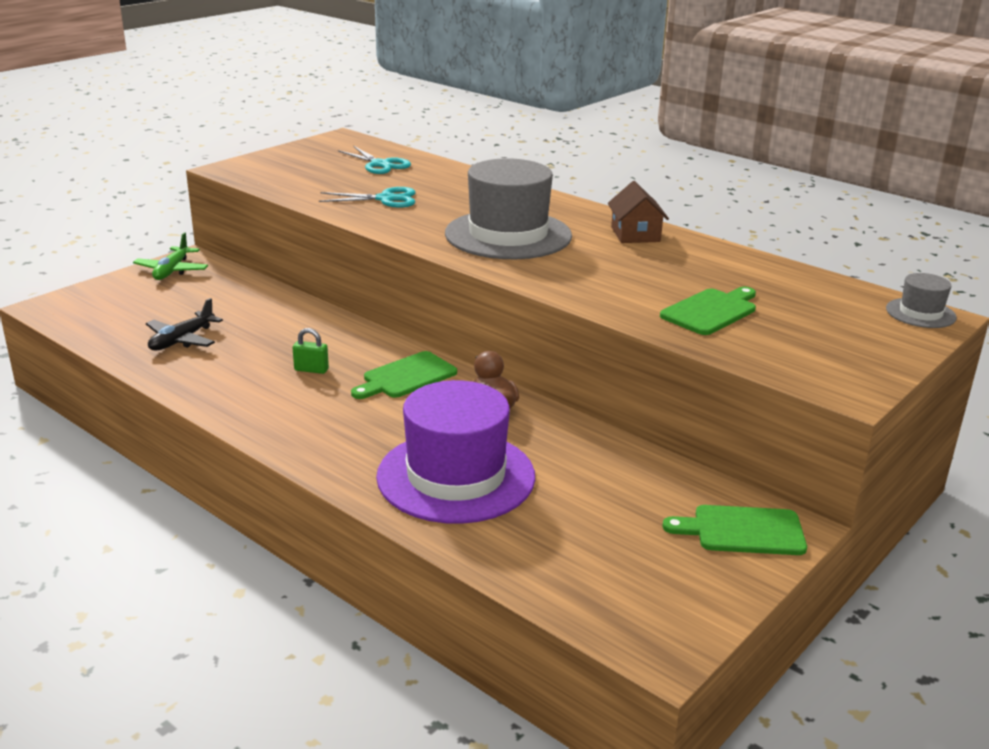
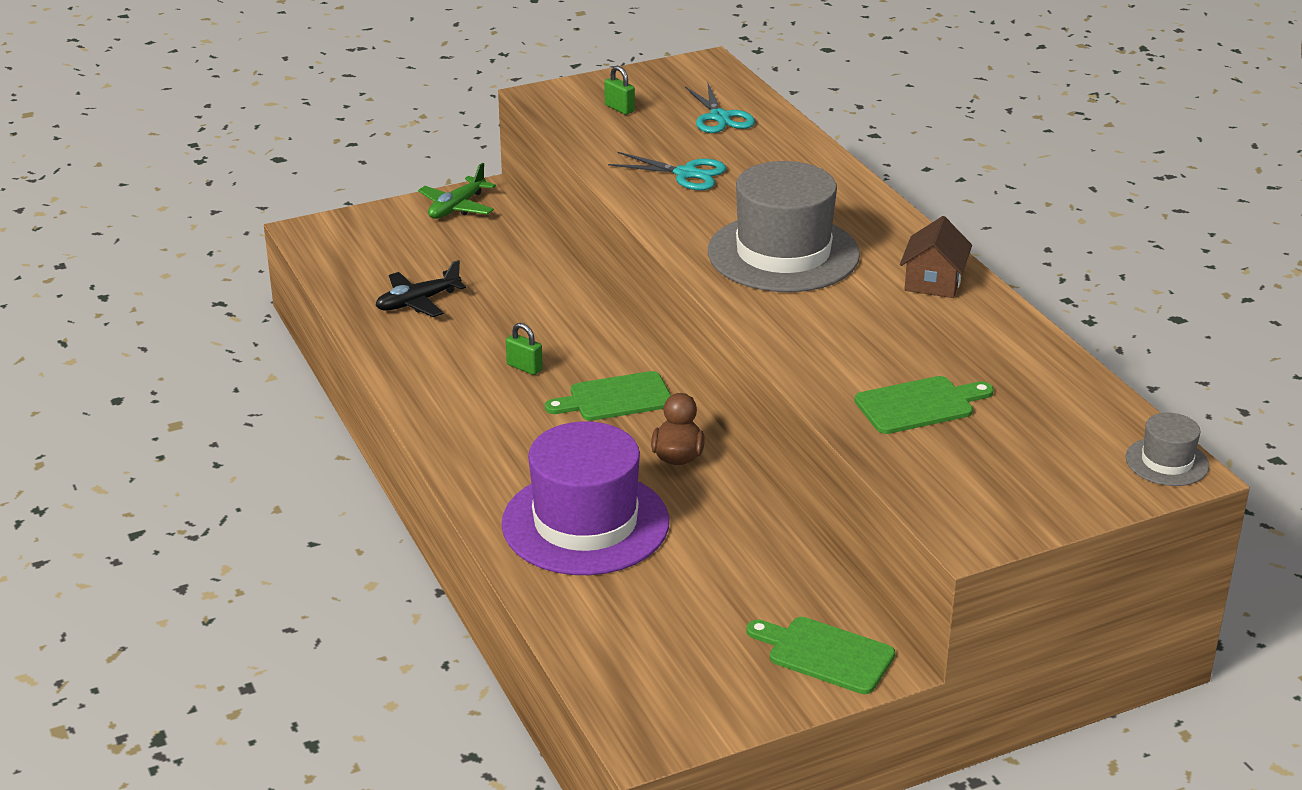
camera: 25 degrees right, 5 degrees up
(297, 169) = (619, 108): none -> green padlock

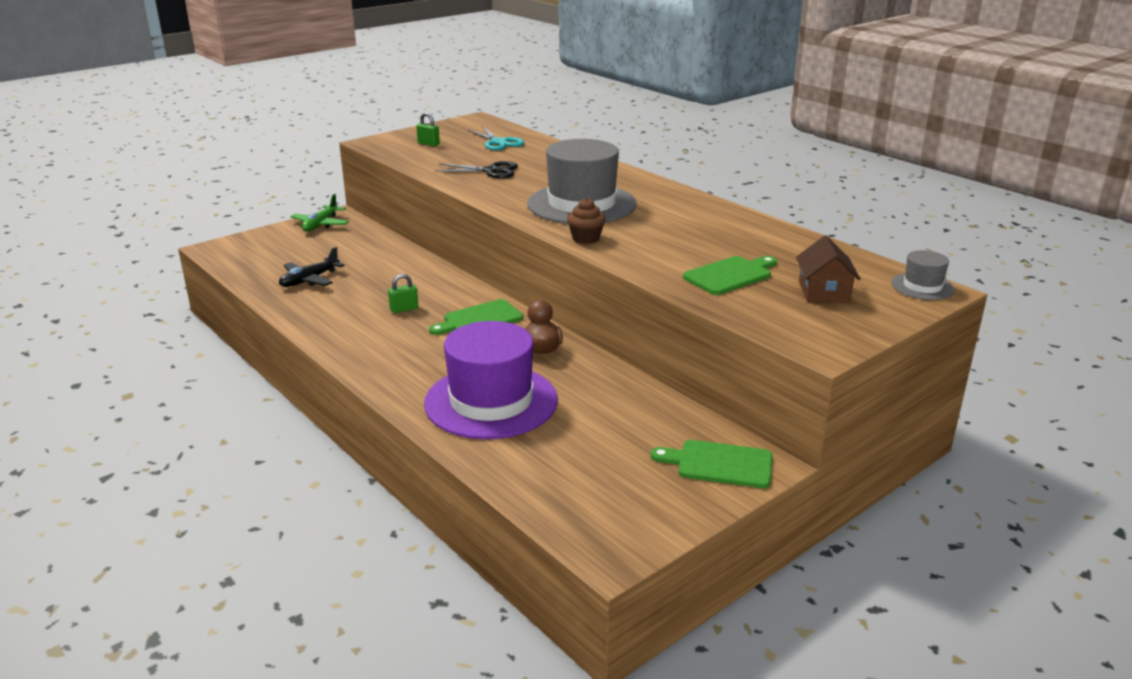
camera: 15 degrees left, 5 degrees down
(524, 367) = (404, 309): green padlock -> green padlock turned 45 degrees counterclockwise
(686, 174) = (491, 171): turquoise scissors -> black scissors
(760, 316) = (586, 238): none -> brown cupcake
(933, 281) = (693, 208): brown house -> brown house (824, 292)

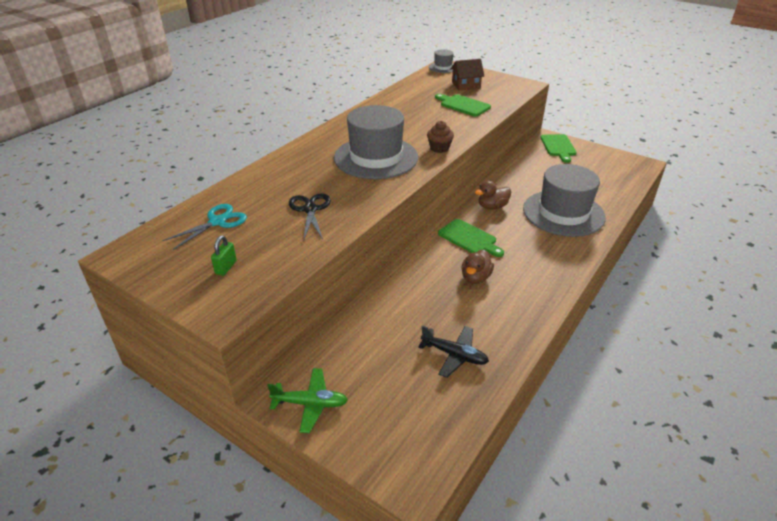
camera: 105 degrees left, 10 degrees up
(404, 309) = (475, 278): green padlock -> brown duck
(491, 401) = (563, 213): purple hat -> grey hat

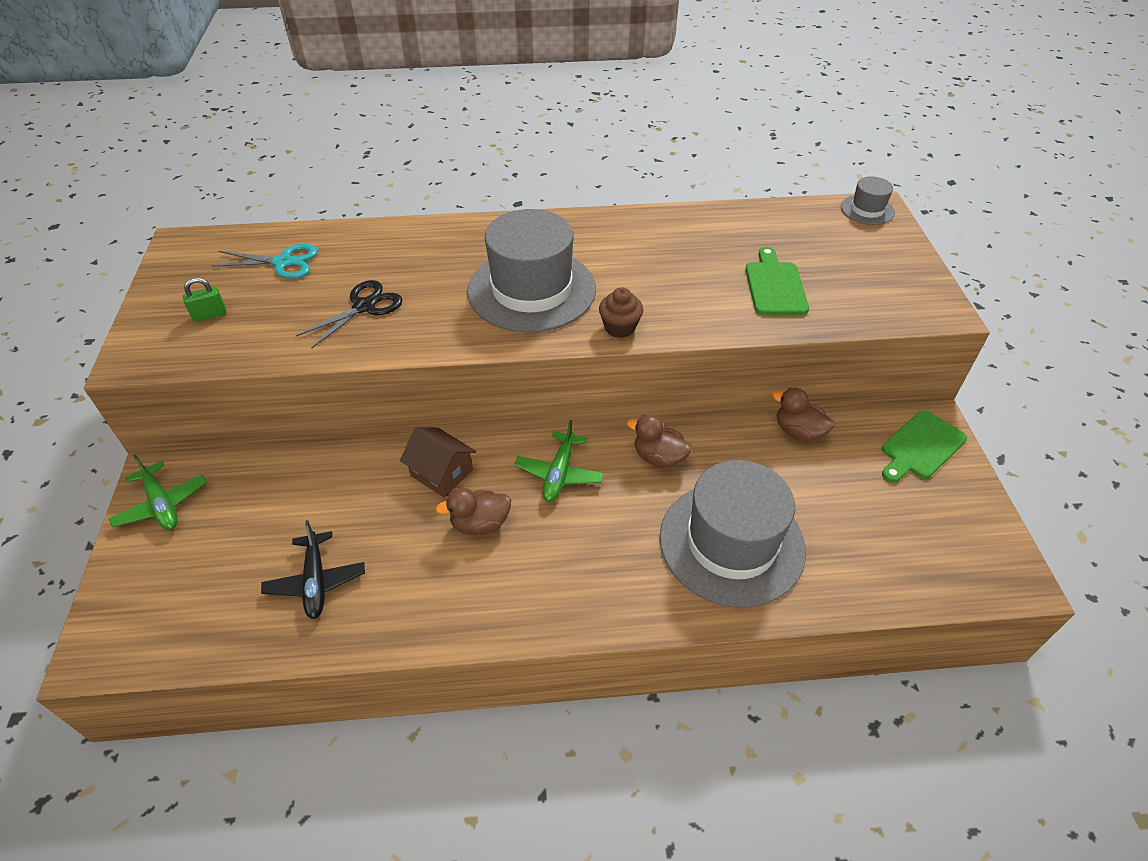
camera: 50 degrees right, 10 degrees up
(466, 85) = (843, 257): brown house -> brown house (441, 472)
(469, 238) = (559, 473): green cutting board -> green plane
(518, 167) = (798, 432): none -> brown duck

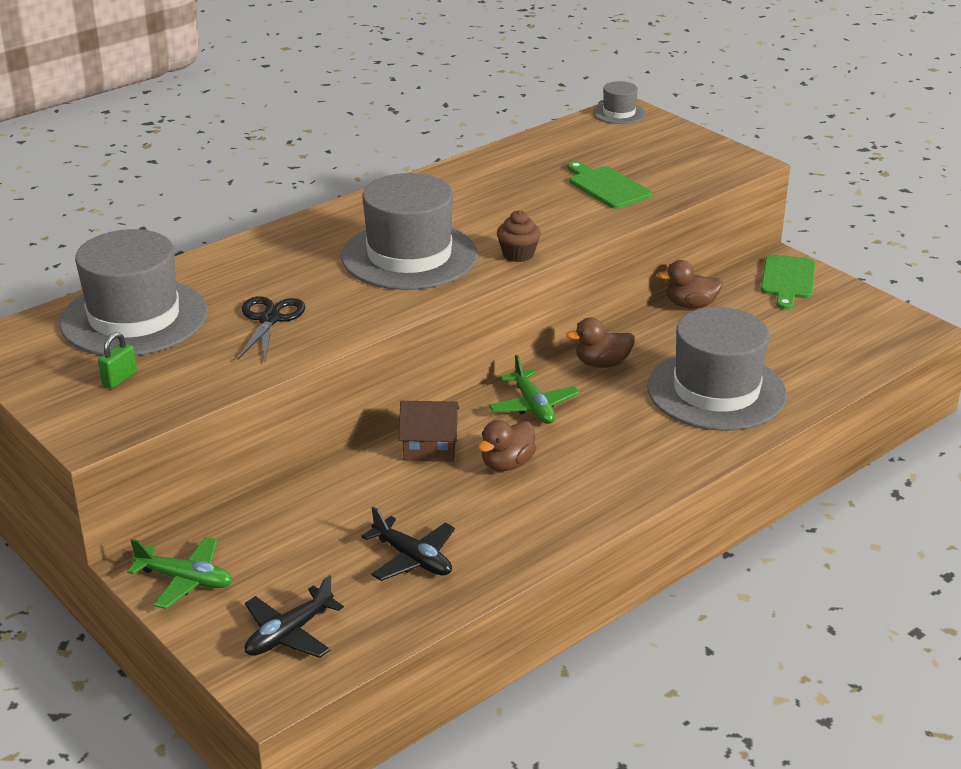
camera: 35 degrees left, 15 degrees down
(164, 602) = (289, 634): none -> black plane
(283, 262) = (134, 318): turquoise scissors -> grey hat

